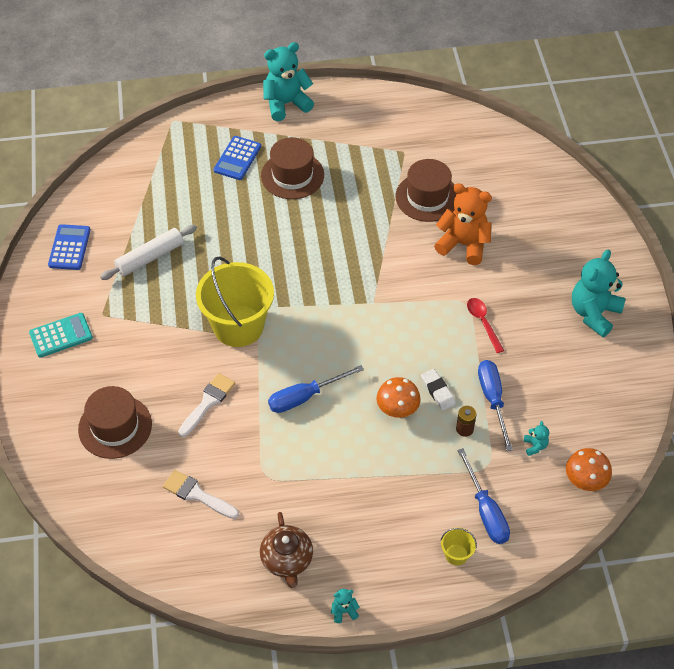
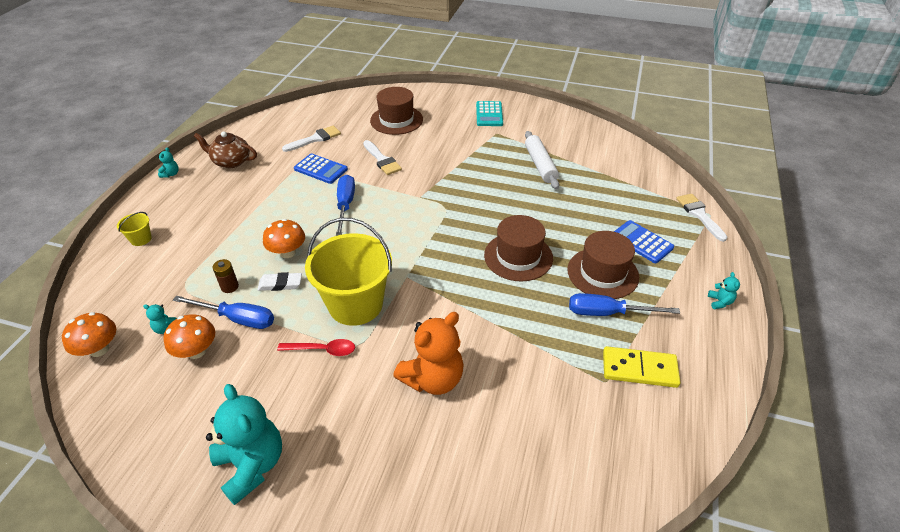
camera: 115 degrees right, 10 degrees down
(69, 247) = (572, 132): blue calculator -> blue calculator (320, 169)
(177, 127) = (699, 215): none -> white brush
(238, 326) = (440, 191): yellow bucket -> yellow bucket (355, 304)
(286, 104) = (719, 302): turquoise teddy bear -> turquoise teddy bear, size x0.42
(381, 137) = (639, 369): none -> yellow domino
(427, 197) = (521, 375): brown hat -> brown hat (518, 256)
(486, 511) = (151, 269): blue screwdriver -> blue screwdriver (607, 313)
(539, 407) = (196, 351): none -> orange mushroom

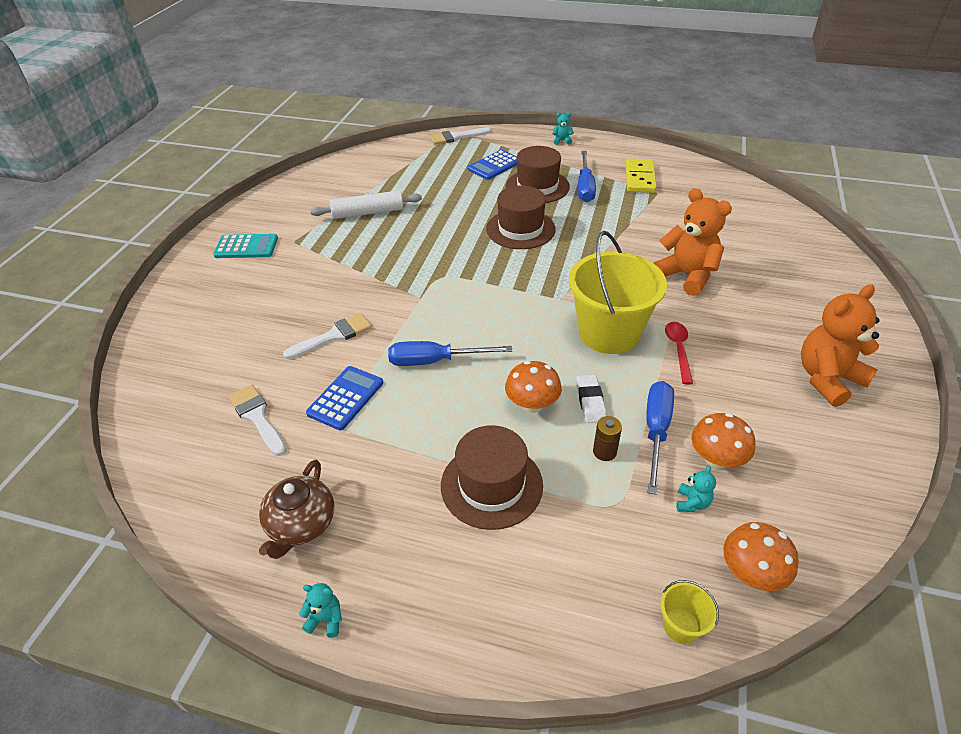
camera: 90 degrees left, 0 degrees up
(141, 239) = (518, 604): yellow bucket -> yellow bucket (681, 626)
(252, 465) = (827, 379): turquoise teddy bear -> orange teddy bear
(396, 120) = (230, 330): brown hat -> brown hat (491, 485)

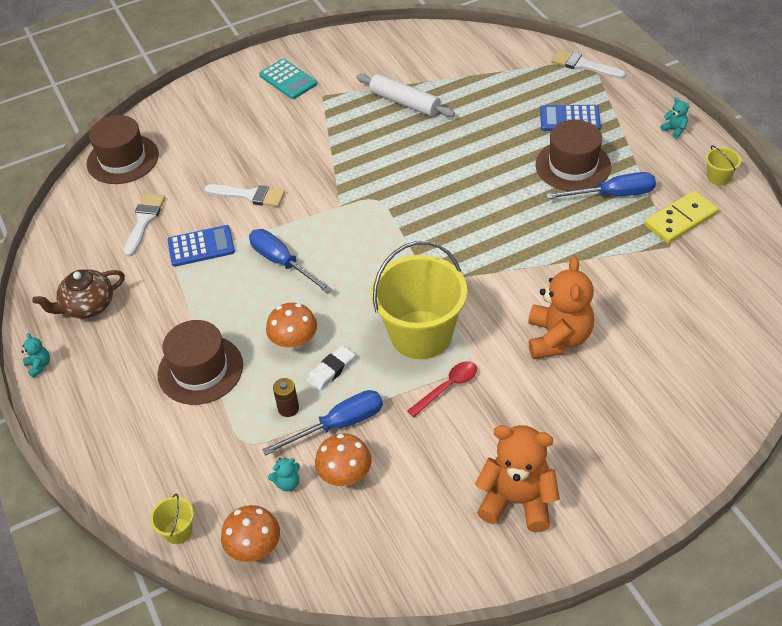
camera: 50 degrees right, 5 degrees up
(520, 229) = (494, 198): brown hat -> brown hat (122, 159)
(585, 187) = (613, 195): blue screwdriver -> blue screwdriver turned 150 degrees counterclockwise
(622, 149) = (718, 177): none -> yellow bucket

